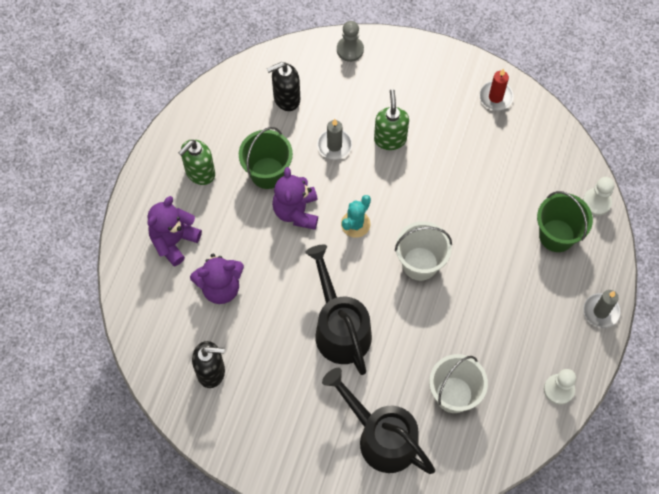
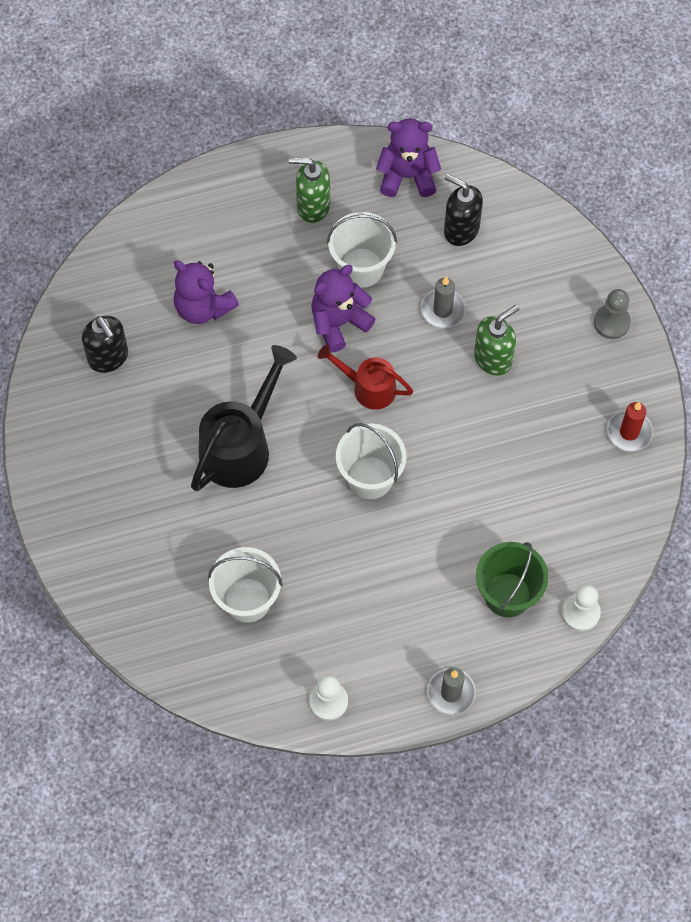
camera: 55 degrees right, 0 degrees up
(174, 241) = (220, 232): purple teddy bear -> purple teddy bear (407, 176)
(267, 173) = (361, 267): green bucket -> white bucket
(350, 49) = (569, 252): grey pawn -> grey pawn (611, 322)
(355, 224) = (367, 387): turquoise cactus -> red watering can
(380, 436) = (152, 557): black watering can -> none

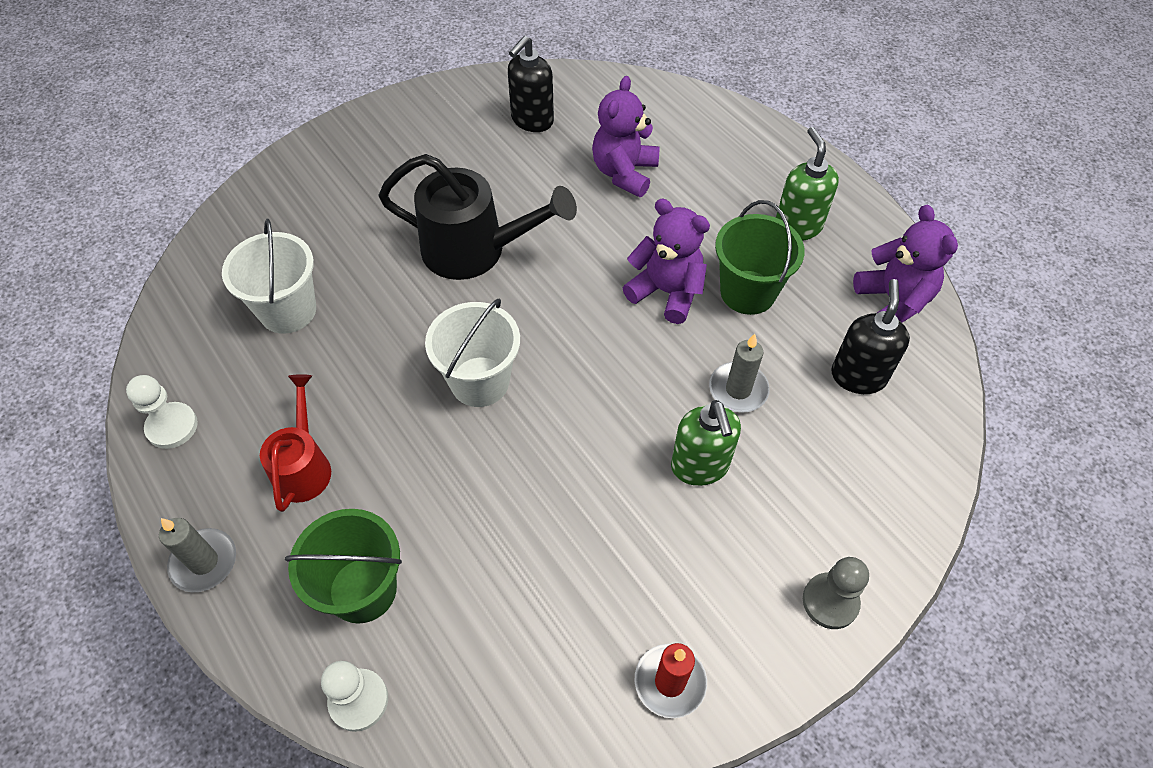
camera: 70 degrees right, 10 degrees down
(361, 267) = (748, 292): white bucket -> green bucket
(367, 387) = (597, 344): red watering can -> red watering can (304, 465)
(493, 358) = (700, 466): green soap dispenser -> green soap dispenser turned 45 degrees clockwise

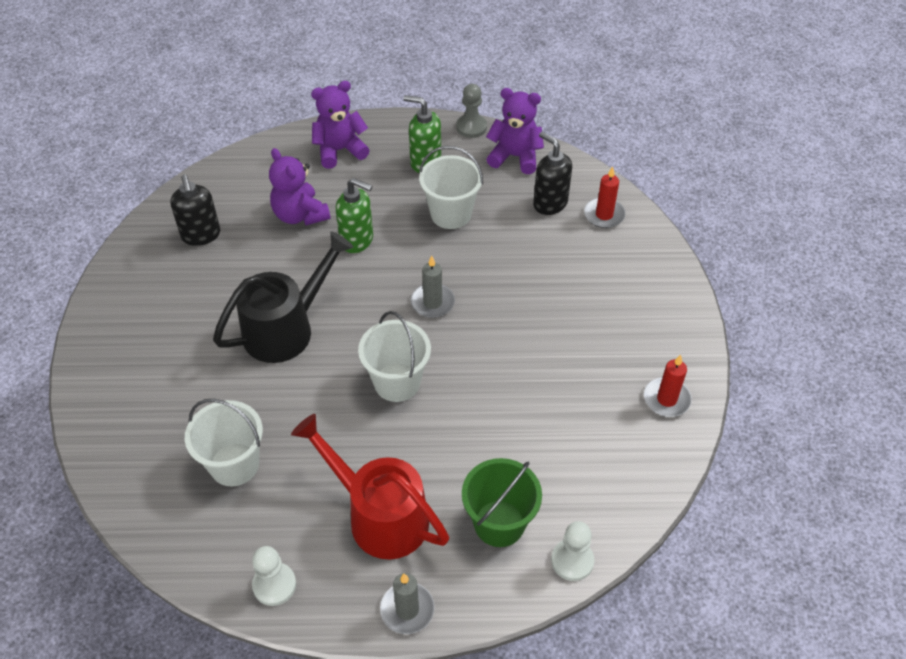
camera: 55 degrees left, 5 degrees down
(304, 465) = (378, 514): red watering can -> red watering can, size x1.64
(666, 292) = (415, 250): purple teddy bear -> purple teddy bear (340, 150)
(700, 466) = (549, 308): green soap dispenser -> green soap dispenser (357, 240)
(738, 389) = (513, 260): grey candle -> grey candle (432, 302)
(748, 292) = (451, 214): green bucket -> white bucket
(830, 601) = (671, 302): grey pawn -> grey pawn (471, 127)
(898, 443) = (604, 215): none -> red candle

